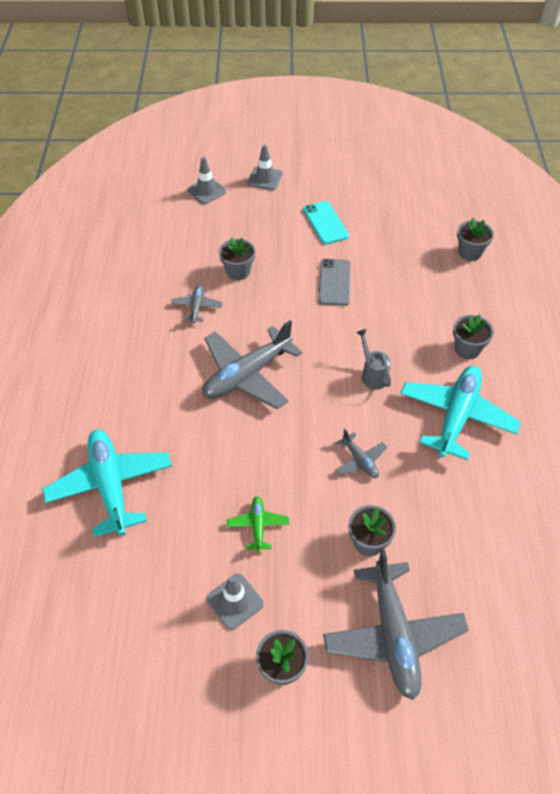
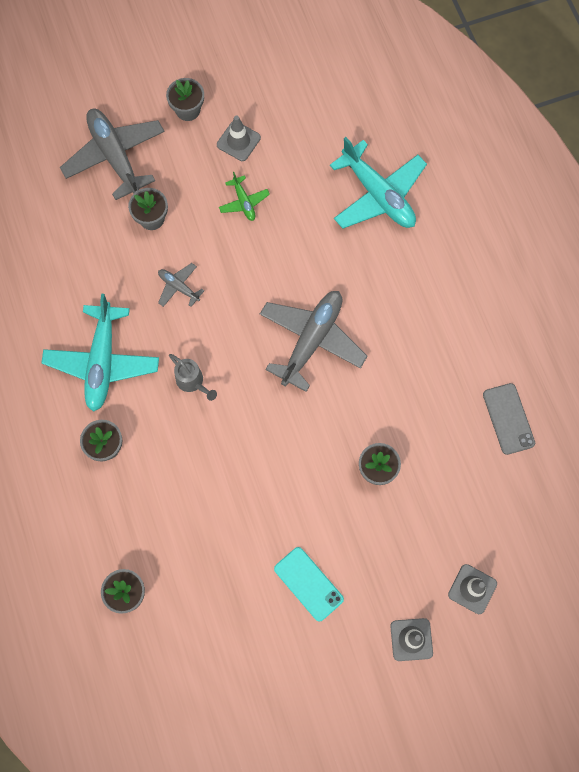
camera: 160 degrees right, 20 degrees up
(197, 307) = (397, 404): grey plane -> none
(334, 282) = (267, 491): grey phone -> grey phone (508, 418)

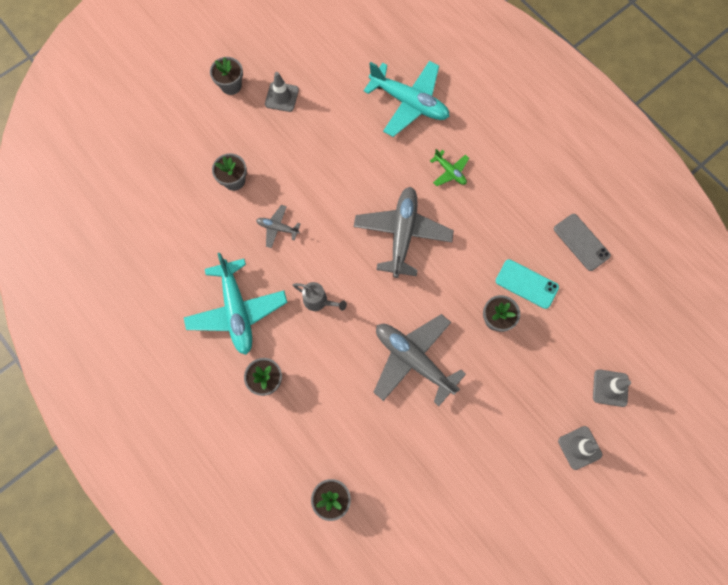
camera: 20 degrees left, 0 degrees up
(115, 156) = (185, 141): grey plane -> grey plane (413, 360)
(244, 202) = (304, 143): green plane -> green plane (450, 171)
(308, 584) = (479, 433): turquoise phone -> turquoise phone (526, 284)

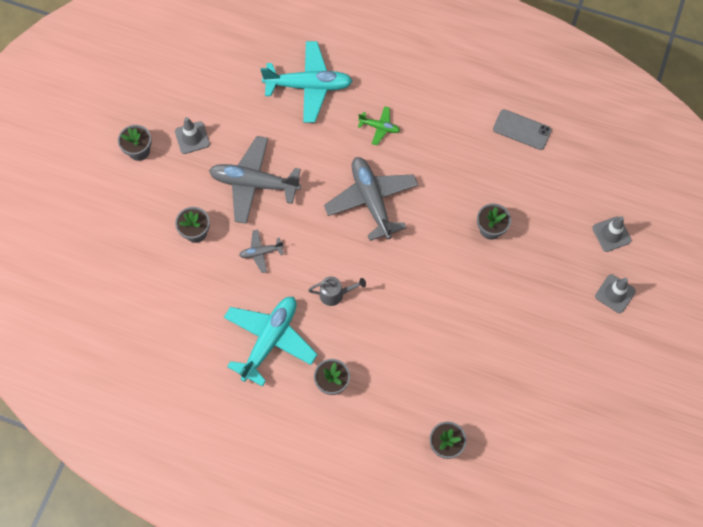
camera: 30 degrees left, 5 degrees down
(237, 310) = (270, 340): turquoise plane -> turquoise plane turned 105 degrees counterclockwise
(413, 360) = (443, 298): grey plane -> grey plane (254, 183)
(526, 284) = (498, 187): turquoise phone -> none

